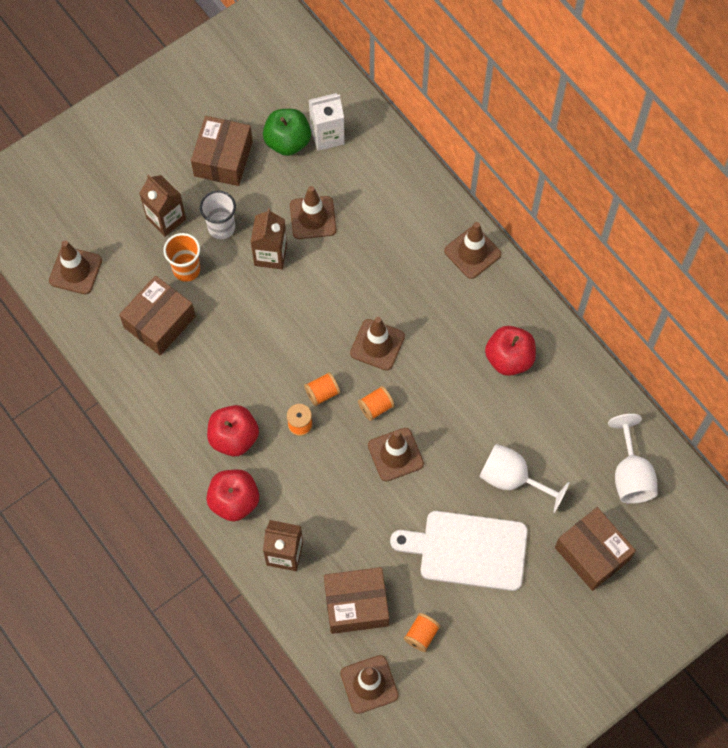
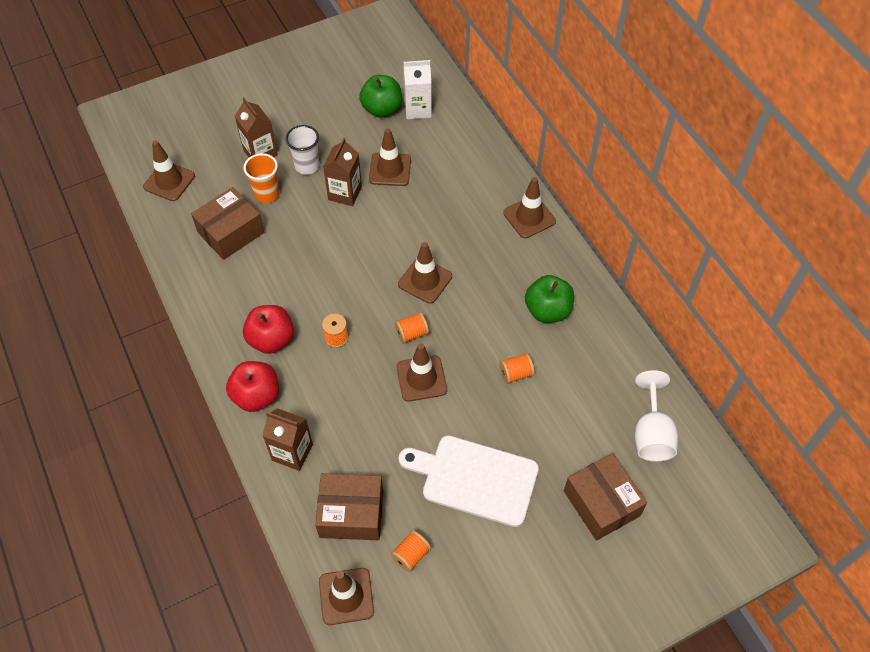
camera: 10 degrees right, 10 degrees down
(223, 159) = (323, 114): brown box -> none
(322, 393) = (364, 314): orange spool -> orange spool (515, 374)
(509, 358) = (547, 310): red apple -> green apple
(512, 479) = (532, 419): white goblet -> none

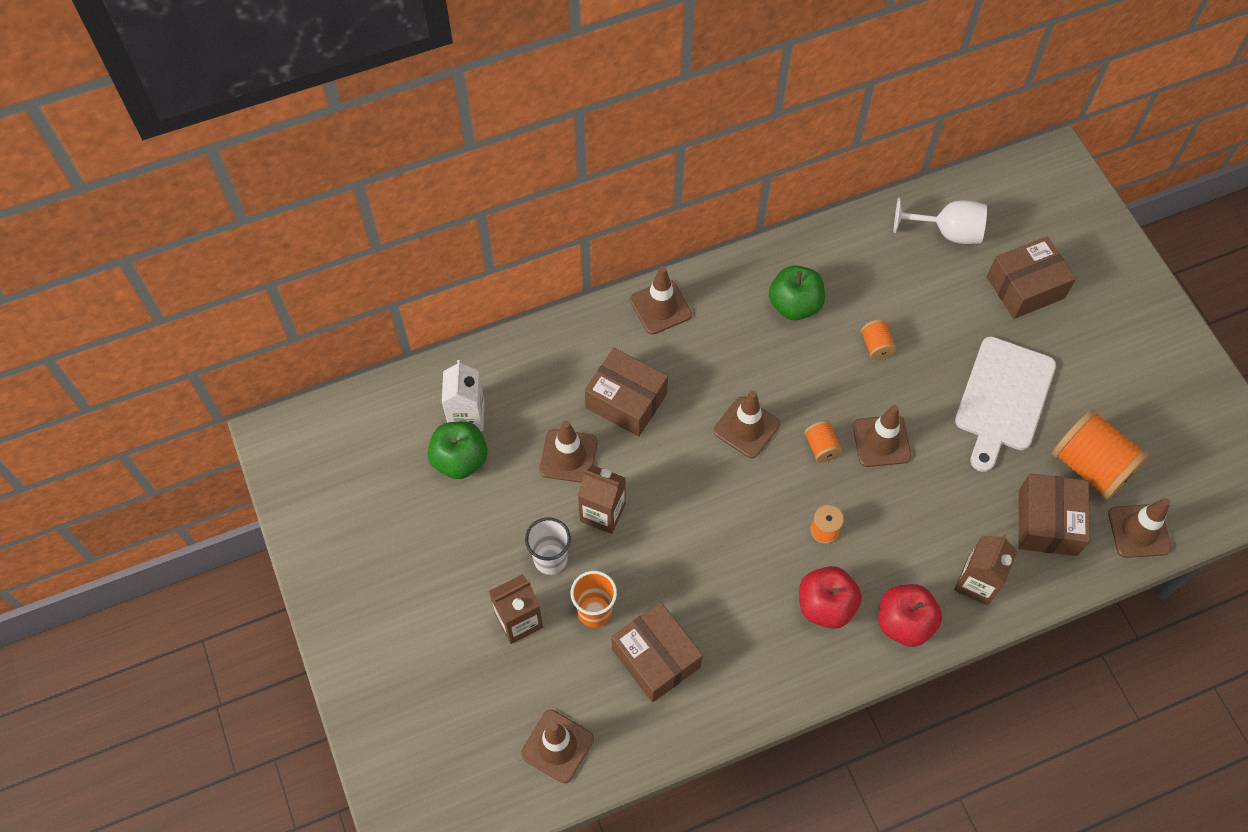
camera: 85 degrees left, 5 degrees up
(411, 555) = (1090, 466): orange spool -> orange spool, size x2.12
(441, 201) = (626, 400): none -> brown box

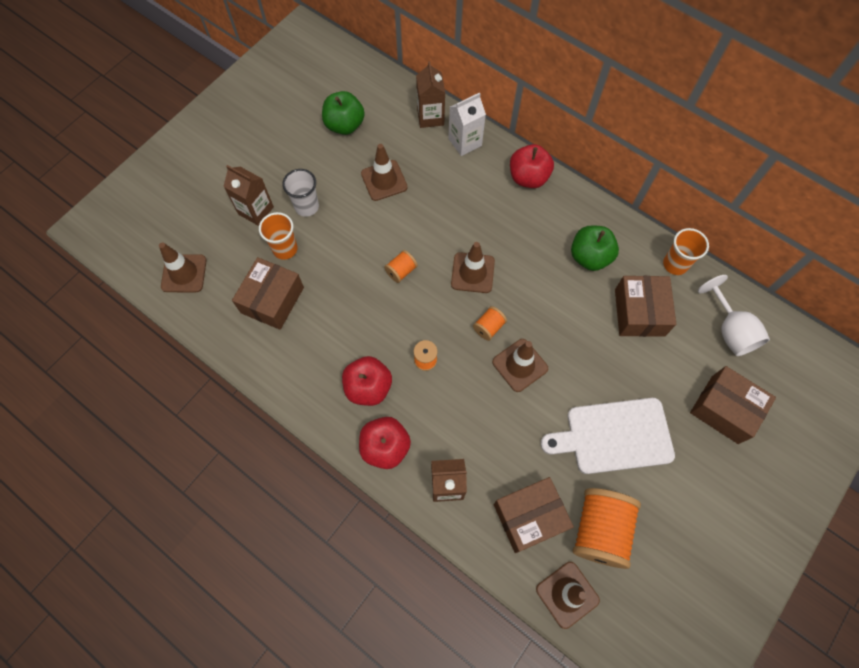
camera: 60 degrees right, 5 degrees up
(467, 416) = (376, 113): white carton -> white carton (465, 142)
(602, 513) = (356, 219): brown carton -> brown carton (430, 117)
(626, 400) = (445, 192): brown box -> brown box (639, 312)
(660, 307) = (528, 177): brown traffic cone -> red apple
(849, 234) = (675, 264): none -> orange cup
(876, 346) = (595, 326): orange spool -> orange spool (401, 271)

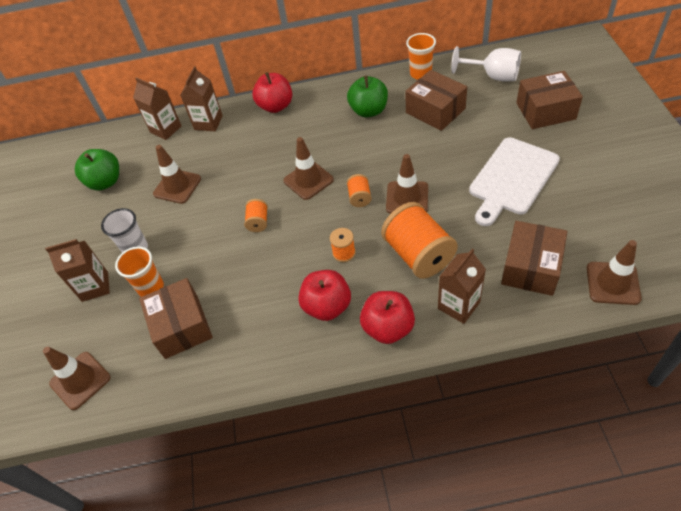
camera: 40 degrees left, 15 degrees down
(465, 142) = (208, 123): white carton -> brown carton
(600, 530) = (577, 231): orange spool -> orange spool (418, 254)

